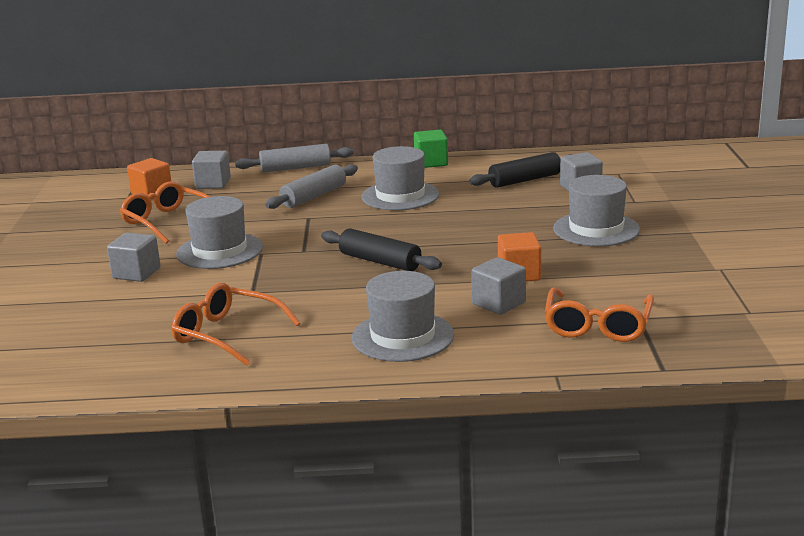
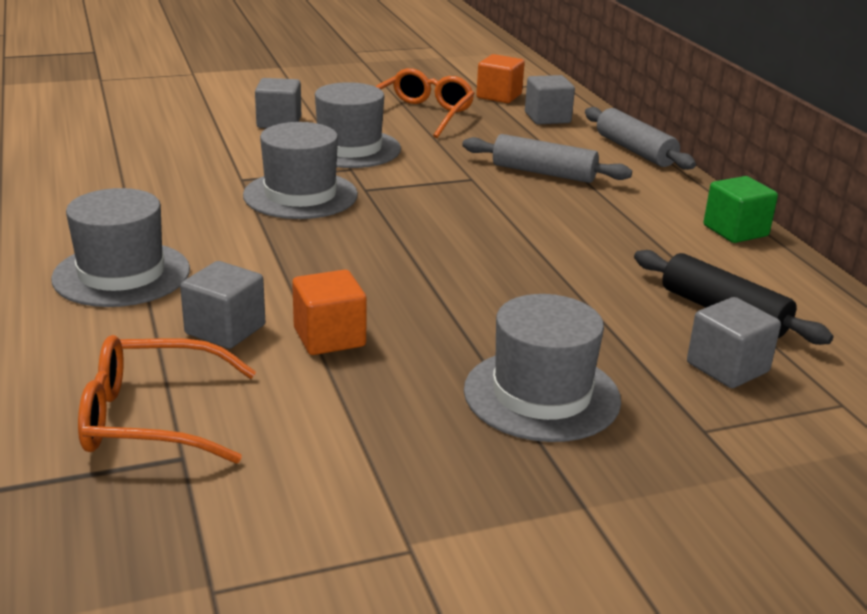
camera: 70 degrees right, 5 degrees up
(226, 334) = (131, 182): orange glasses -> none
(380, 261) = (347, 236): black rolling pin -> none
(400, 196) = (583, 224): grey hat -> grey hat (300, 195)

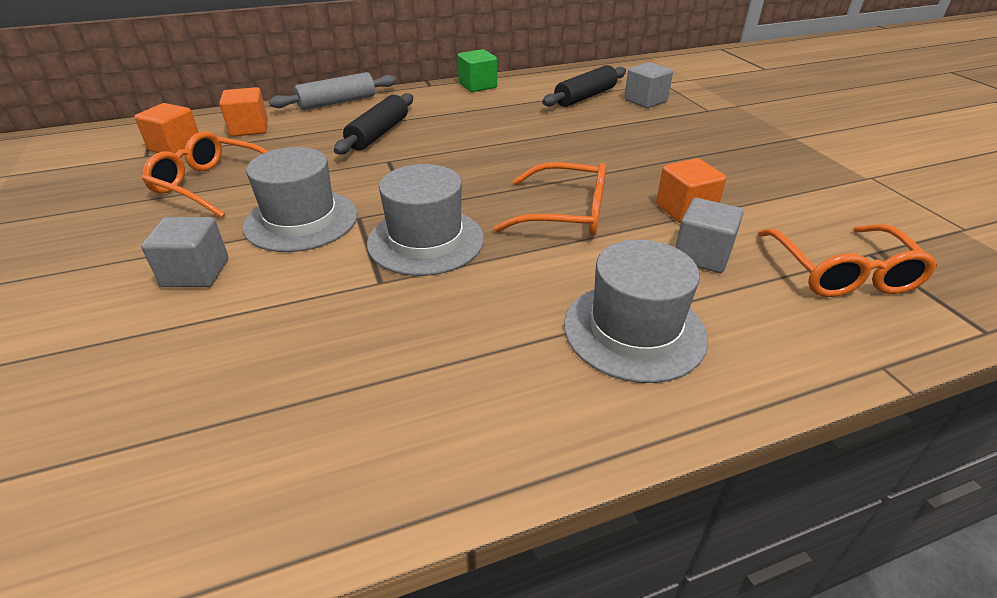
camera: 90 degrees left, 10 degrees up
(337, 262) = (566, 213): none -> orange glasses
(541, 395) = (705, 144): grey hat -> none
(543, 173) = (378, 134): grey rolling pin -> black rolling pin
(547, 118) = (249, 128): grey cube -> orange cube

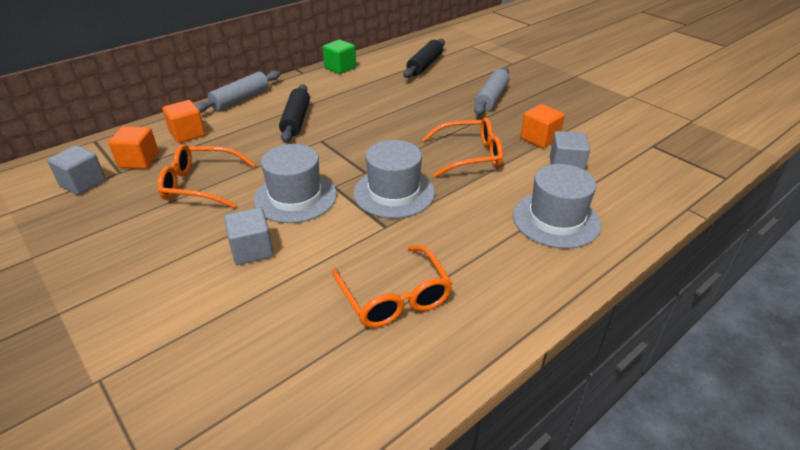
camera: 20 degrees left, 0 degrees up
(645, 101) = (467, 62): grey cube -> grey cube (83, 183)
(648, 147) = (491, 98): none -> grey rolling pin
(842, 273) = (644, 160): orange glasses -> orange glasses (395, 297)

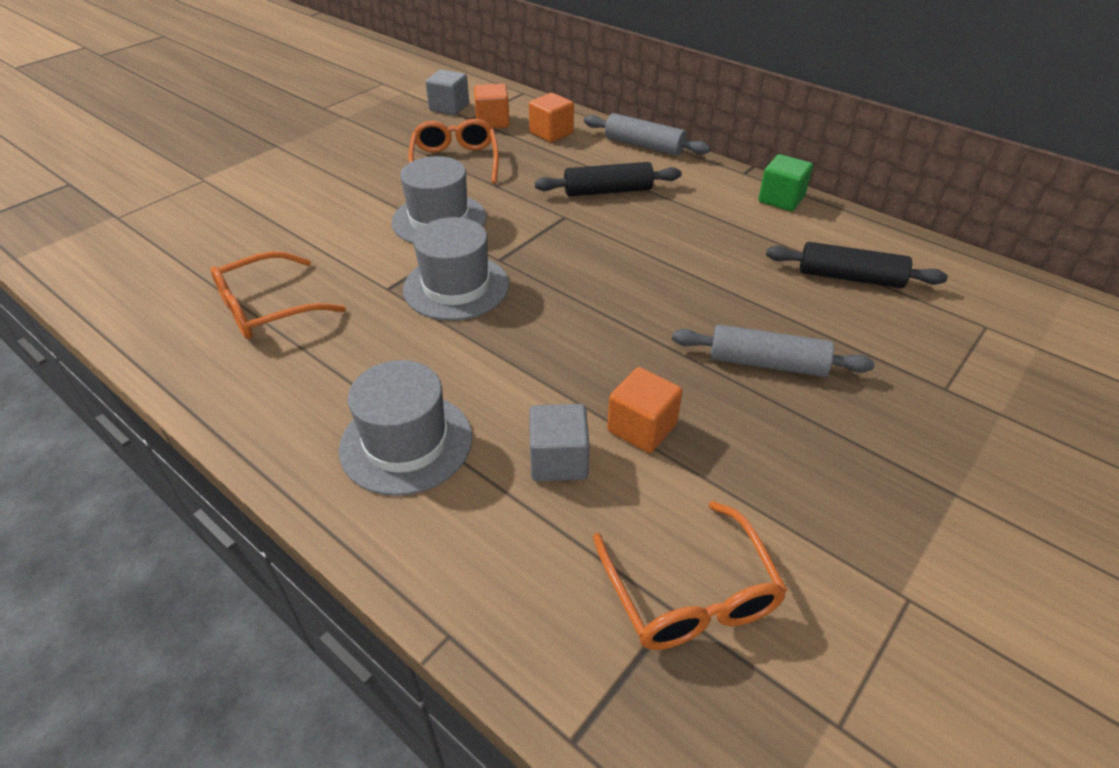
camera: 80 degrees right, 5 degrees up
(252, 250) = (348, 211): grey cube -> none
(470, 155) = (563, 347): orange glasses -> orange glasses (690, 594)

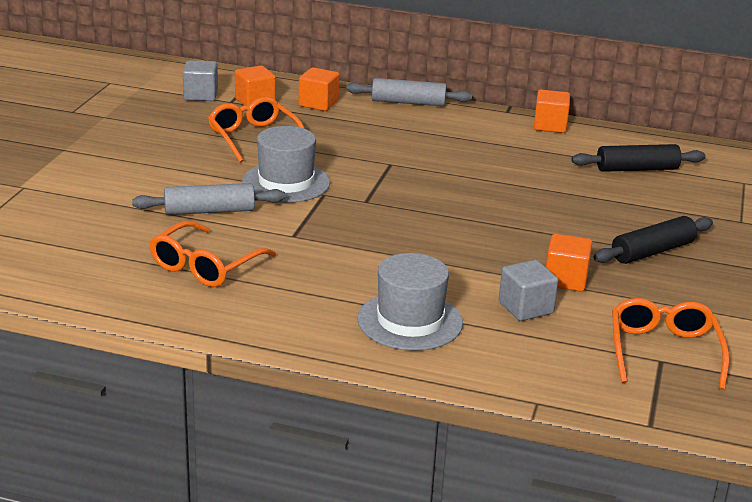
camera: 25 degrees left, 15 degrees down
(456, 287) = (349, 225): grey hat -> none
(608, 191) = (409, 140): black rolling pin -> black rolling pin (652, 251)
(690, 594) = (663, 351): orange glasses -> orange glasses turned 135 degrees counterclockwise
(767, 363) = (619, 229): grey rolling pin -> grey rolling pin (209, 211)
(781, 199) = (550, 126): green cube -> orange cube

